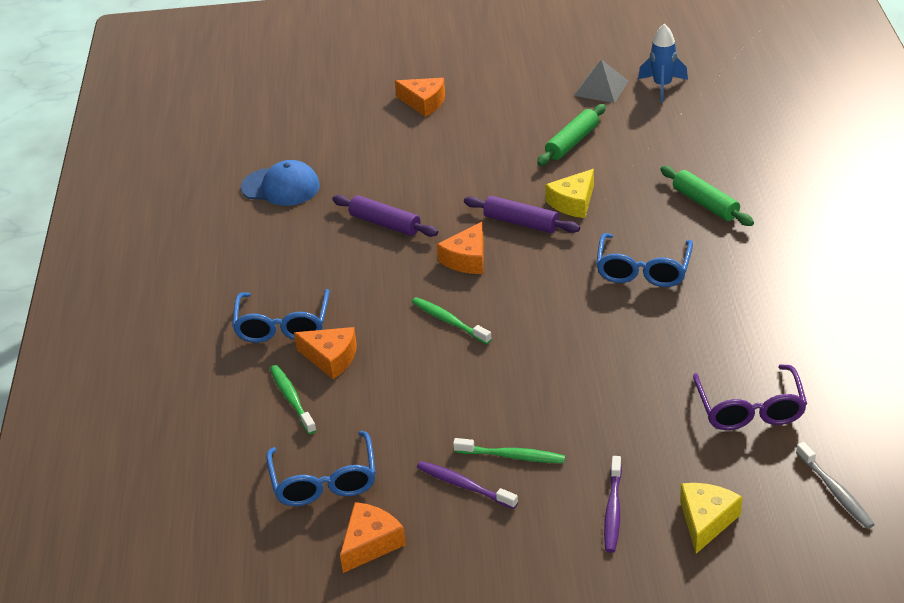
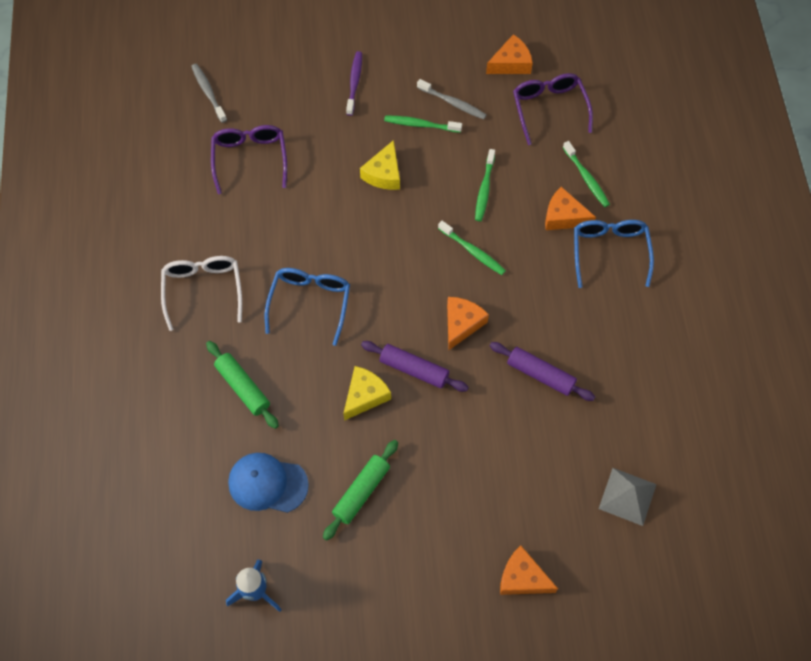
camera: 175 degrees right, 25 degrees up
(281, 187) = (652, 435): blue cap -> blue cap (267, 484)
(324, 481) = (549, 108): blue glasses -> purple glasses
(370, 543) = (511, 63): orange cheese -> orange cheese turned 150 degrees counterclockwise
(428, 383) = (484, 189): none -> green toothbrush
(464, 485) = (453, 103): purple toothbrush -> grey toothbrush
(601, 88) = (324, 593): grey pyramid -> grey pyramid (627, 496)
(706, 520) = (295, 74): yellow cheese -> yellow cheese (383, 174)
(773, 277) = (203, 290): none -> white glasses

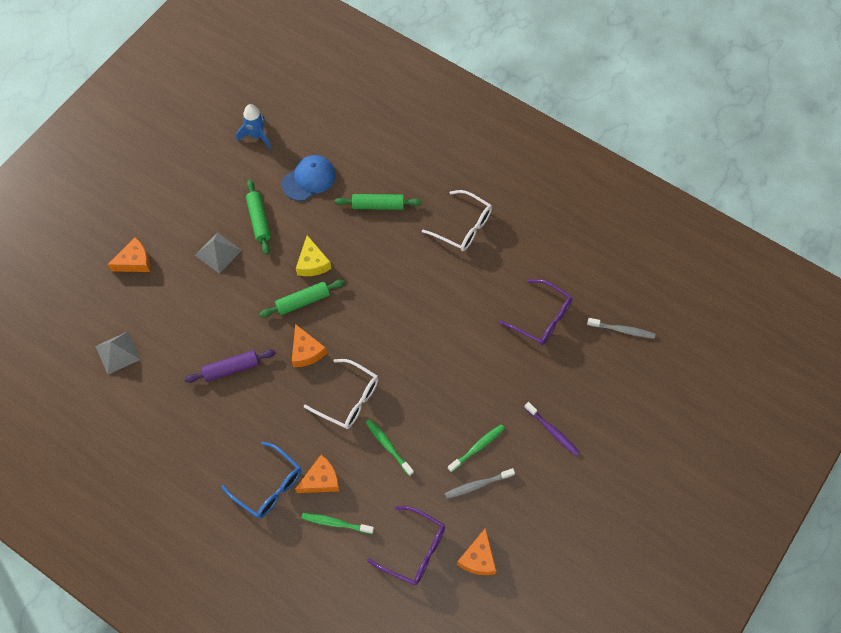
camera: 130 degrees right, 0 degrees up
(310, 302) = (401, 278): blue glasses -> none
(383, 174) = (457, 391): yellow cheese -> none
(414, 369) = (303, 301): purple rolling pin -> green rolling pin
(435, 499) = (218, 252): none -> grey pyramid
(473, 251) = (349, 399): green toothbrush -> white glasses

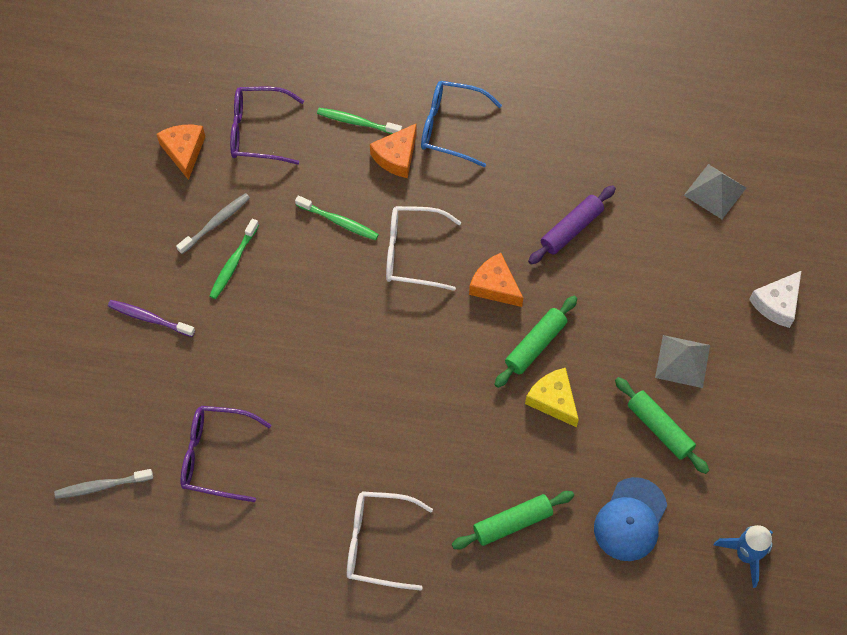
camera: 155 degrees right, 0 degrees up
(135, 261) = (777, 304): orange cheese -> white cheese
(335, 523) = (357, 122): green toothbrush -> green toothbrush turned 150 degrees counterclockwise

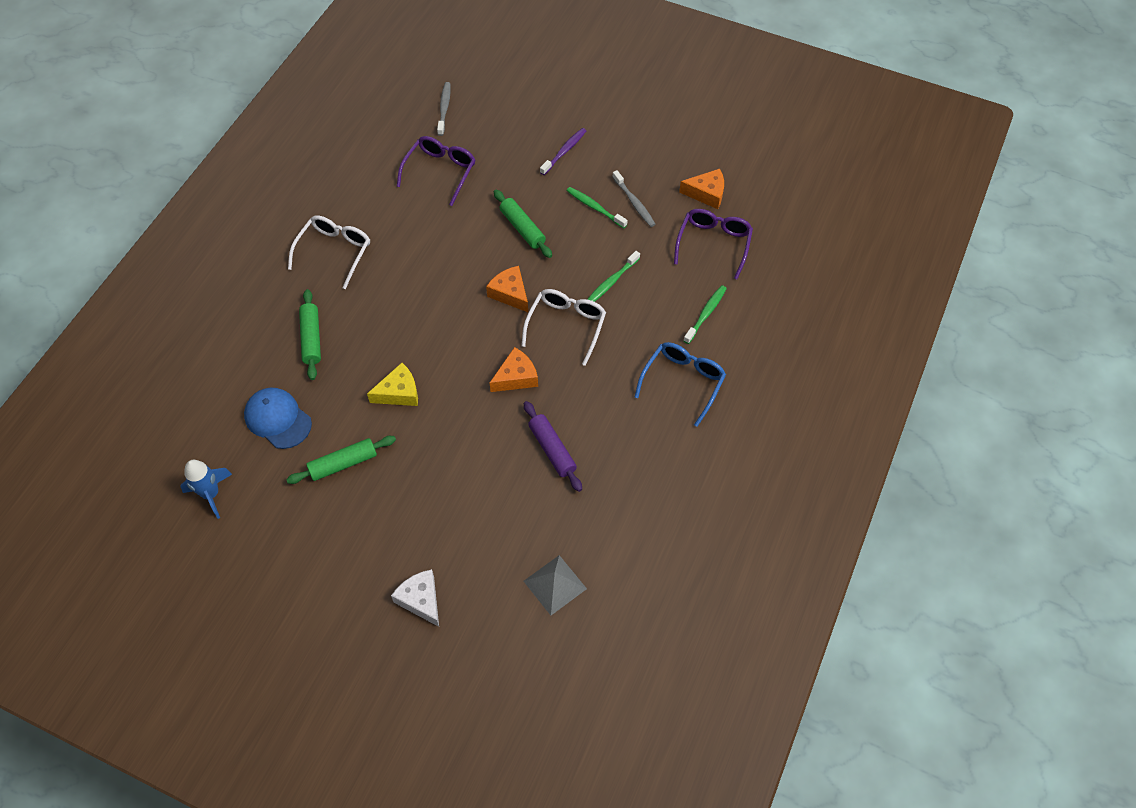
camera: 105 degrees right, 5 degrees down
(396, 156) = (663, 335): orange cheese -> orange cheese (510, 293)
(535, 345) = (452, 392): green rolling pin -> green rolling pin (522, 228)
(682, 361) = (396, 500): grey pyramid -> none

